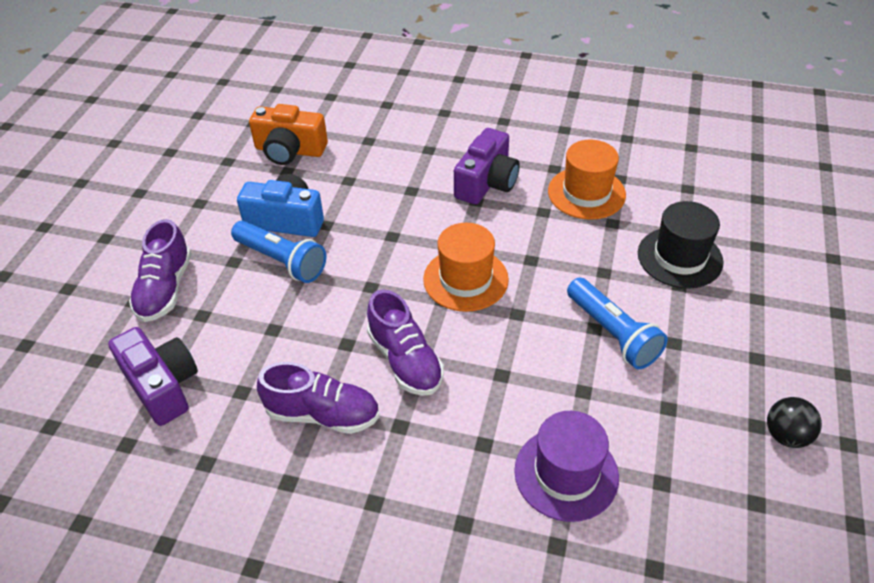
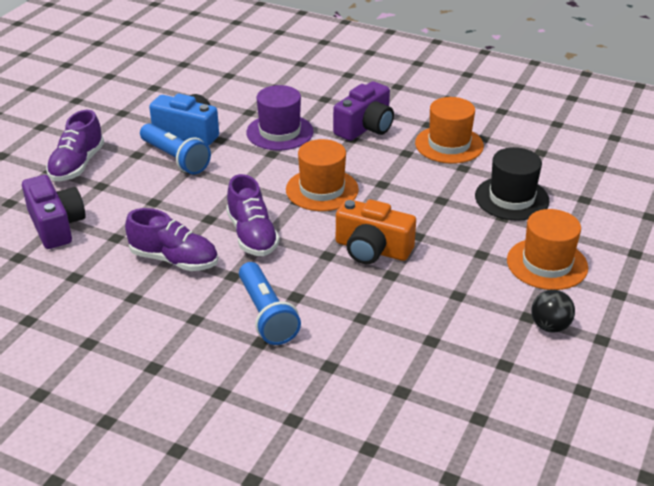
camera: 10 degrees right, 10 degrees down
(289, 150) = (207, 86): orange camera -> orange camera (372, 249)
(566, 474) = (354, 324): purple hat -> purple hat (279, 132)
(612, 333) = (431, 241): blue flashlight -> blue flashlight (266, 315)
(750, 344) = (547, 264): none -> orange hat

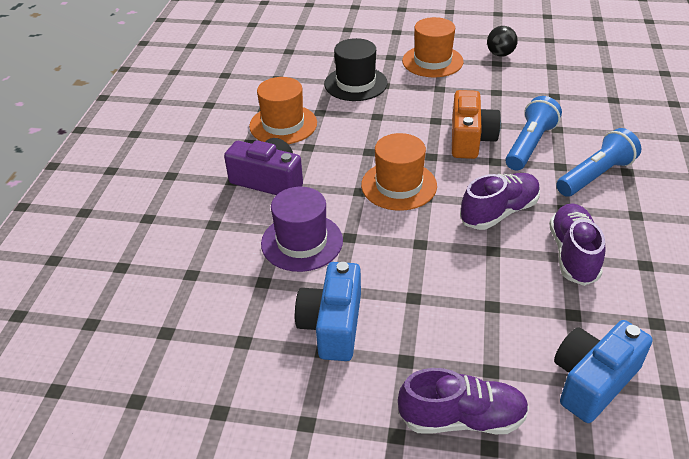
camera: 105 degrees left, 5 degrees up
(56, 225) = (592, 381): purple camera -> blue camera
(175, 159) = (397, 317): blue flashlight -> blue flashlight (529, 145)

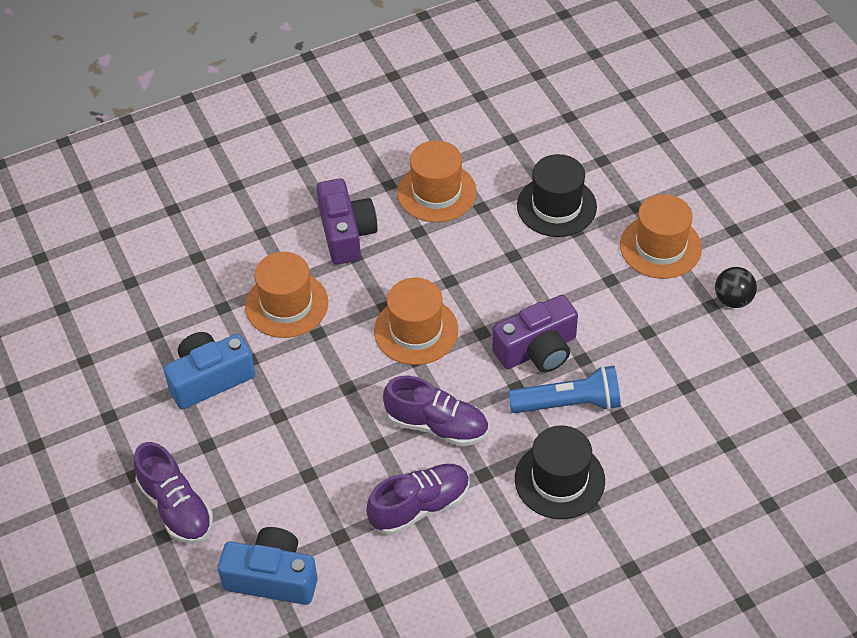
camera: 55 degrees right, 10 degrees up
(302, 242) = (286, 304): purple hat -> orange hat
(470, 139) = (537, 350): orange camera -> purple camera
(595, 176) = (559, 480): blue flashlight -> black hat

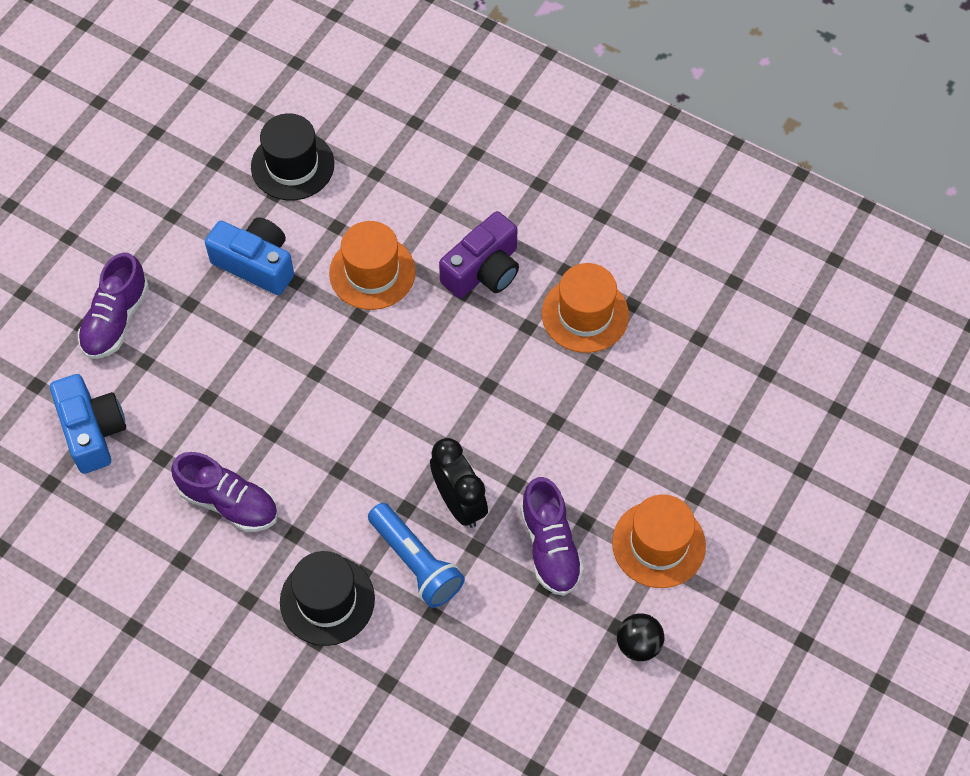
camera: 55 degrees right, 10 degrees up
(416, 330) = (413, 390): orange hat -> none
(437, 425) = (321, 467): purple shoe -> purple shoe (550, 546)
(537, 350) = (459, 503): purple camera -> black clock
(556, 206) = (642, 425): black hat -> black hat (292, 165)

